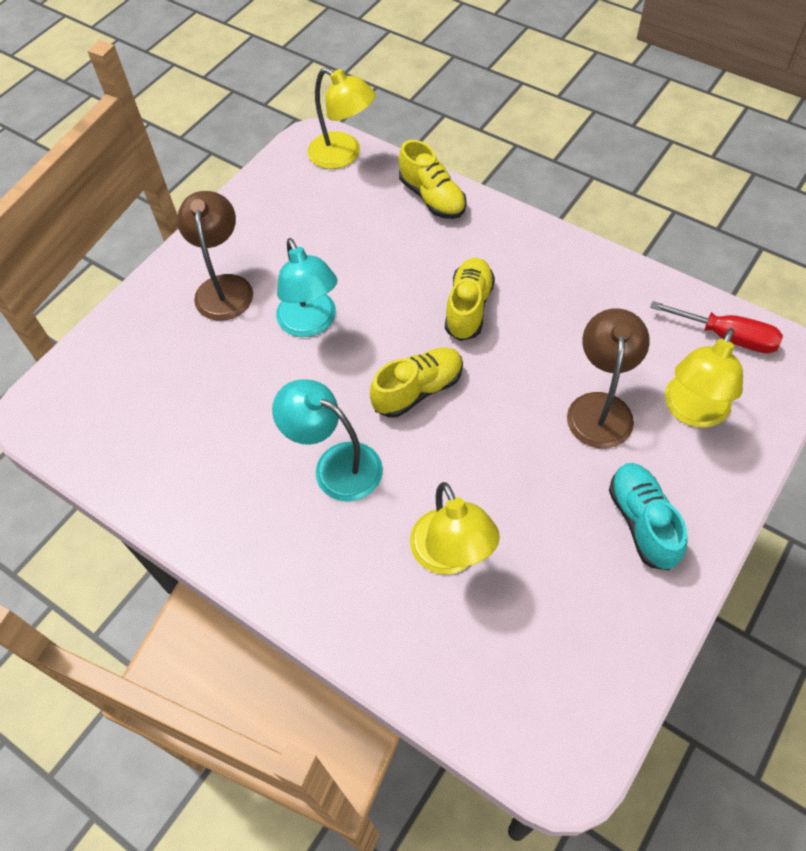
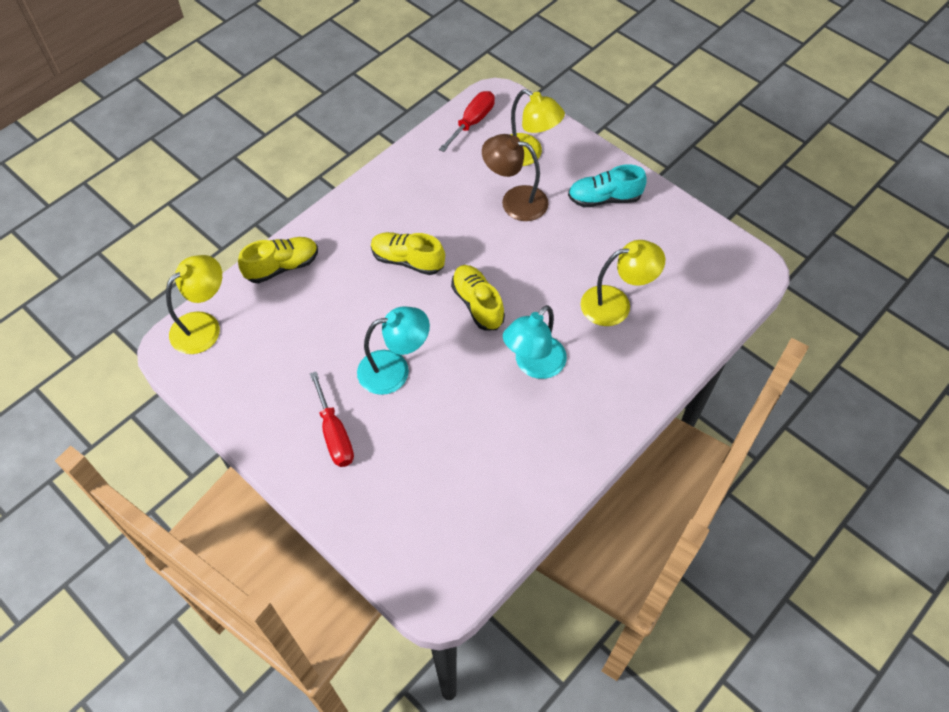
camera: 85 degrees left, 0 degrees up
(224, 287) = (334, 434): brown lamp -> red screwdriver

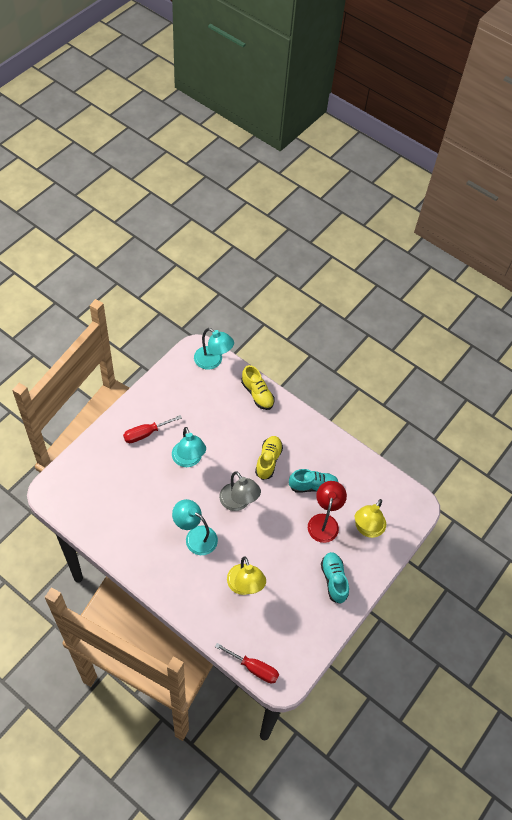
camera: 80 degrees right, 0 degrees up
(204, 326) = (213, 361): yellow lamp -> turquoise lamp
(456, 209) = (313, 486): none -> turquoise shoe
(472, 122) = (391, 492): red screwdriver -> red screwdriver (254, 668)
(477, 304) = (238, 502): yellow shoe -> grey lamp
(515, 201) = (324, 521): brown lamp -> red lamp

